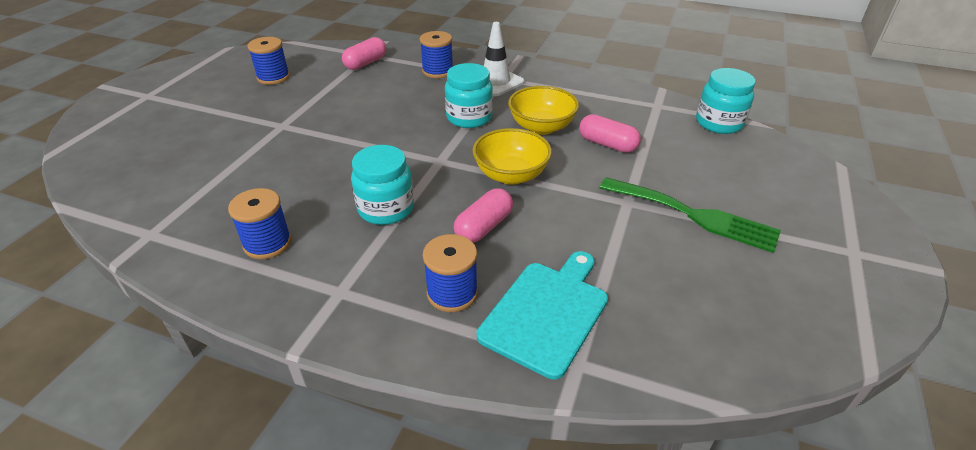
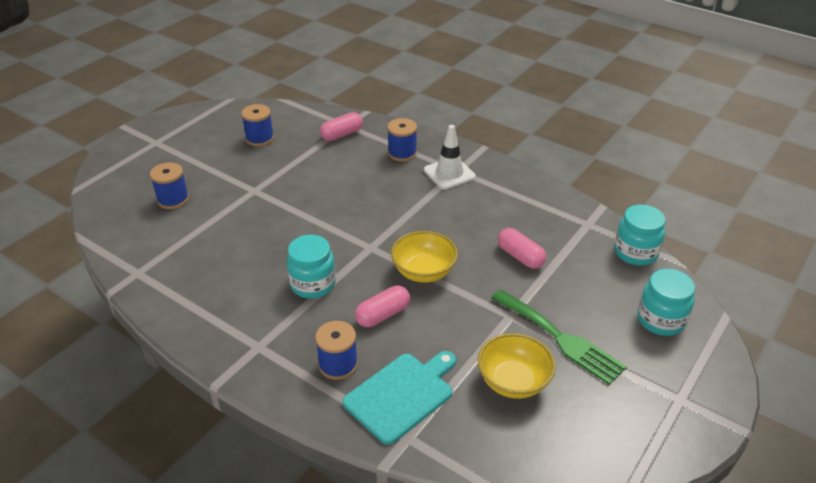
camera: 15 degrees right, 0 degrees up
(267, 243) = (217, 297): blue spool -> blue spool (173, 200)
(469, 118) = (411, 208): turquoise jar -> turquoise jar (661, 320)
(541, 127) = (470, 229): yellow bowl -> yellow bowl (513, 381)

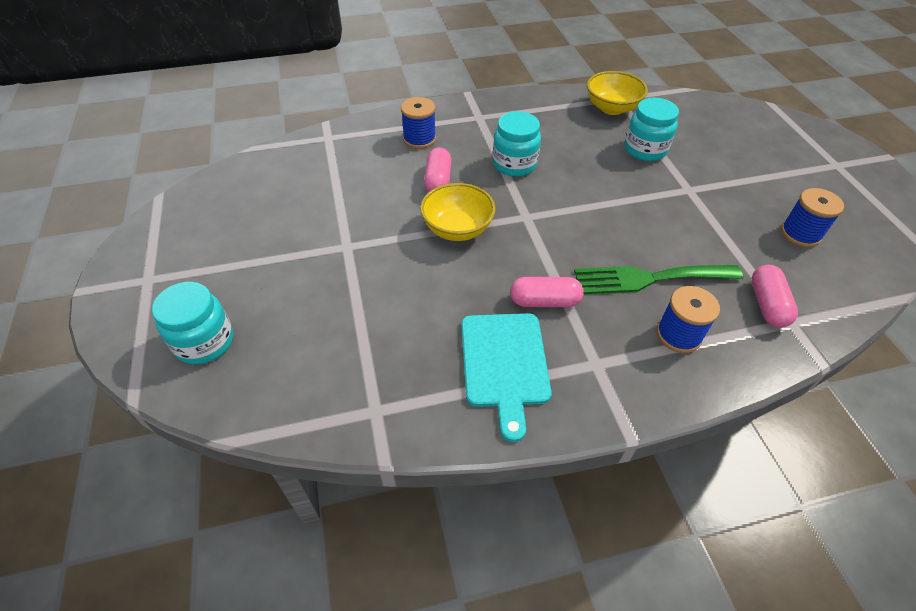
camera: 130 degrees right, 10 degrees up
(173, 200) = (711, 141): blue spool -> none
(402, 395) = (358, 151): turquoise cutting board -> turquoise cutting board (504, 364)
(449, 173) = (595, 351): white traffic cone -> none
(513, 381) = (293, 204): yellow bowl -> yellow bowl (611, 108)
(520, 256) = (399, 306): pink capsule -> pink capsule (544, 301)
(560, 338) = (286, 258): green fork -> green fork (649, 278)
(635, 252) = (286, 411): turquoise jar -> turquoise jar (645, 149)

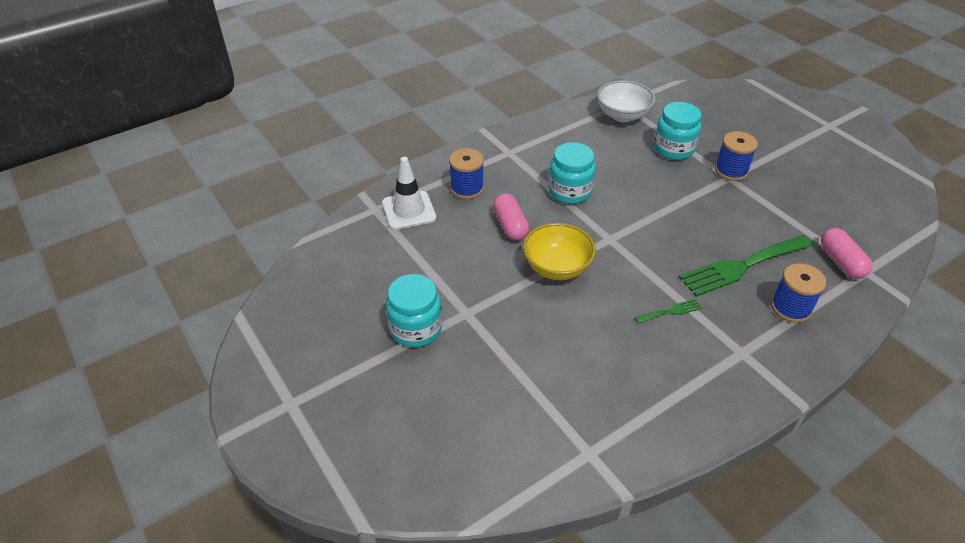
camera: 20 degrees left, 5 degrees down
(204, 342) = (392, 445): turquoise jar -> turquoise jar (416, 329)
(355, 145) = (409, 210): none -> white traffic cone
(504, 364) = (671, 376): turquoise cutting board -> none
(544, 301) = (671, 311): pink capsule -> green fork
(611, 108) = (622, 115): yellow bowl -> white bowl
(800, 234) = (834, 194): blue spool -> blue spool (731, 171)

